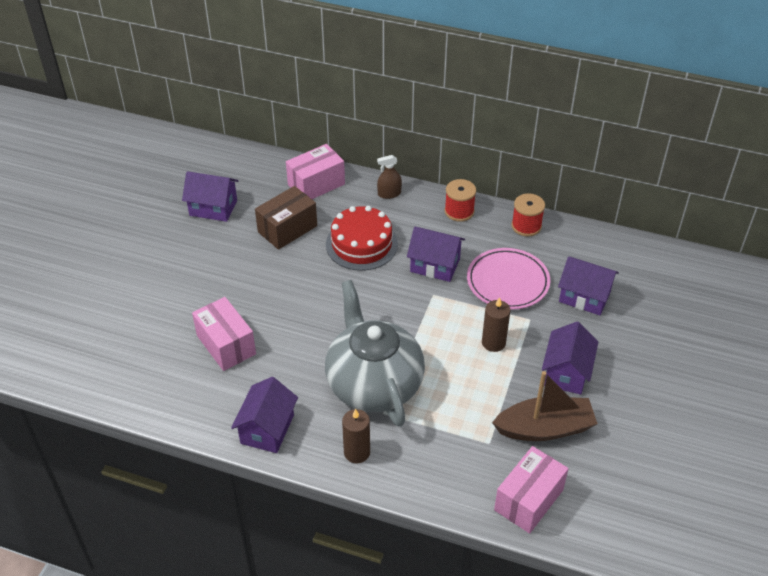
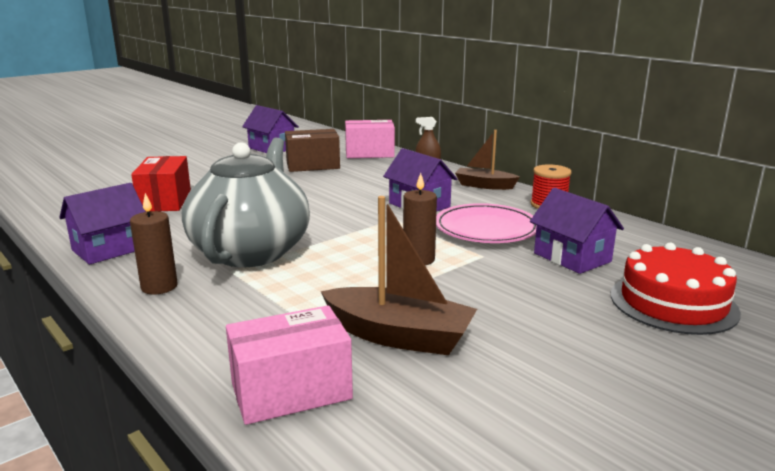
camera: 30 degrees right, 25 degrees down
(226, 345) = (165, 201): pink box -> red box
(361, 244) = (365, 182): red cake -> red cake (673, 303)
(459, 211) = (484, 185): red spool -> brown boat
(566, 372) = (484, 302): purple house -> none

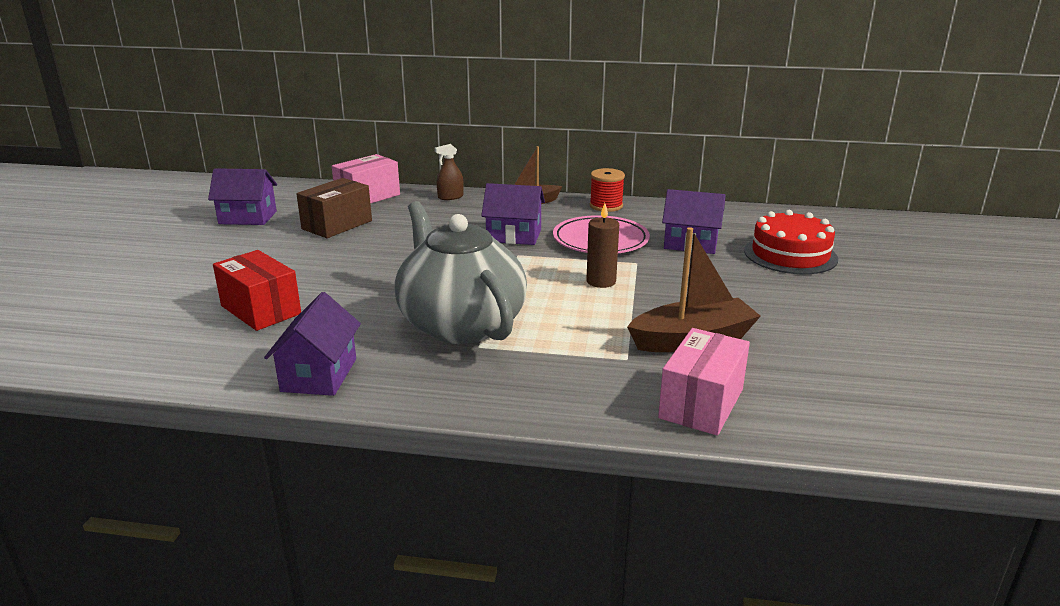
camera: 40 degrees left, 5 degrees up
(159, 287) = (450, 384): brown candle -> none

